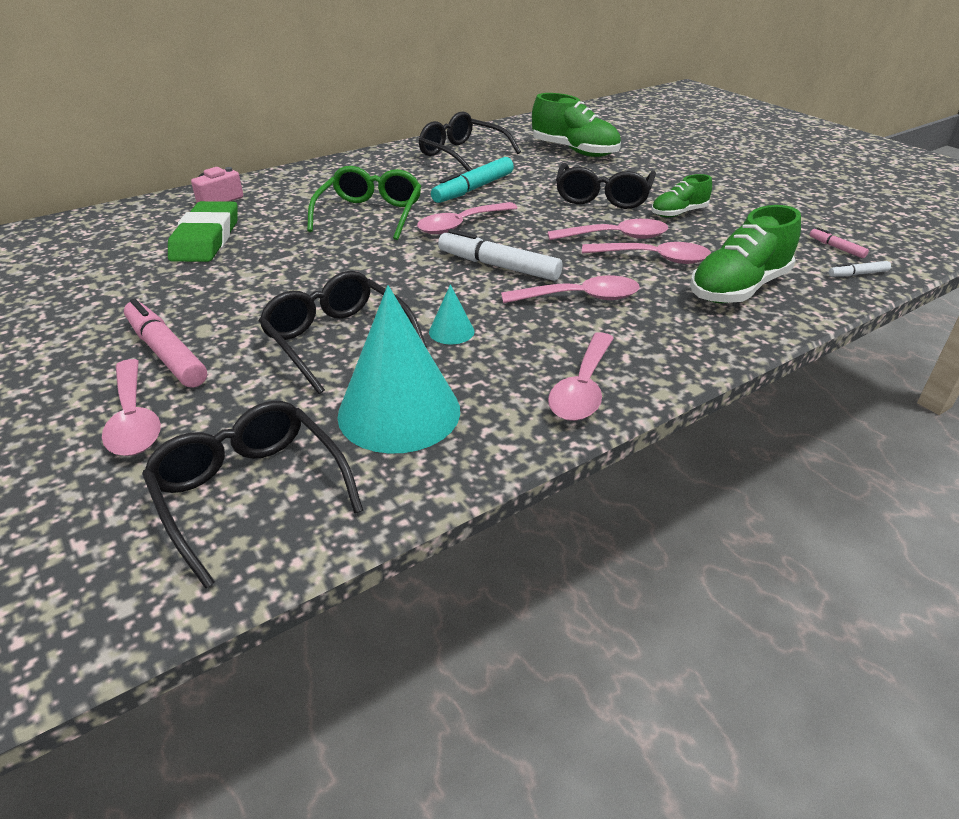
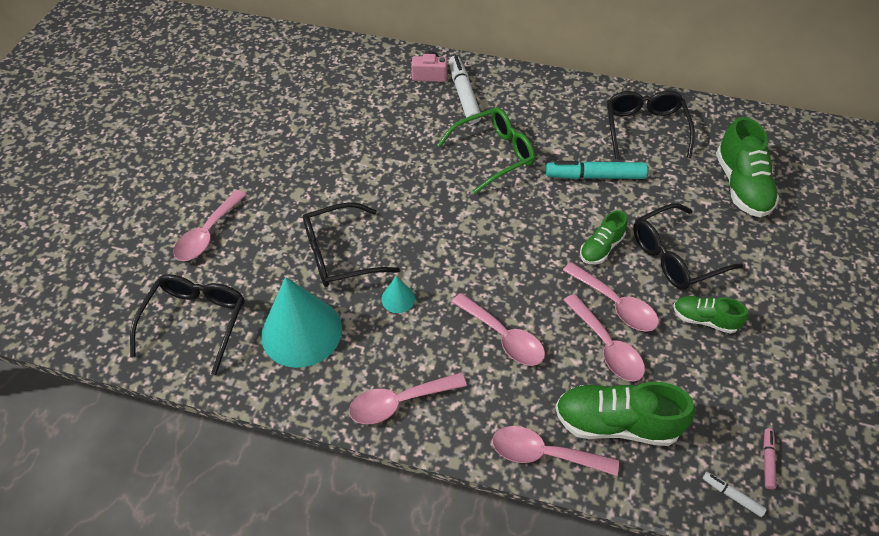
camera: 50 degrees right, 15 degrees up
(166, 353) = (264, 197): pink marker -> none
(206, 239) = (381, 112): green eraser -> none
(337, 340) = (340, 254): black glasses -> black glasses turned 120 degrees counterclockwise
(460, 225) = (532, 208): pink spoon -> pink spoon (544, 454)
(498, 266) = (498, 267): white marker -> white marker (463, 95)
(550, 217) = (601, 248): none -> green shoe

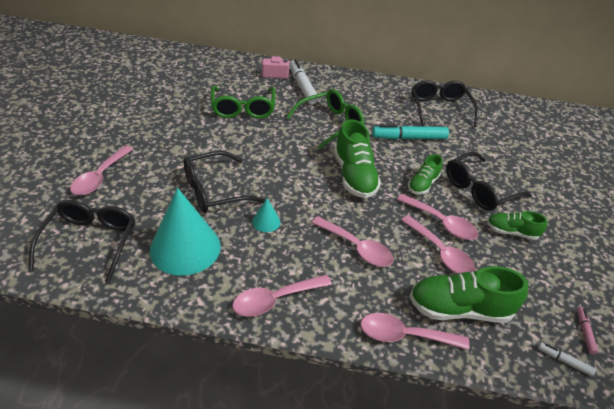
camera: 10 degrees left, 10 degrees down
(384, 131) = (243, 108): none -> green glasses
(741, 186) = (516, 144): green shoe -> green shoe (354, 176)

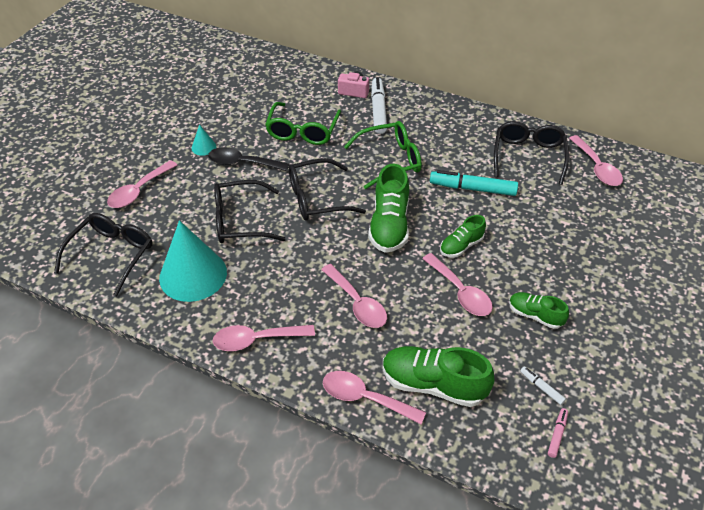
camera: 20 degrees right, 5 degrees up
(197, 140) = (242, 163): none -> black spoon
(266, 221) = (278, 261): turquoise cone -> turquoise cone (203, 147)
(440, 252) = (443, 324): pink spoon -> pink spoon (597, 167)
(479, 189) = (524, 261): black glasses -> black glasses (317, 198)
(564, 361) = (517, 457): white marker -> white marker (541, 387)

